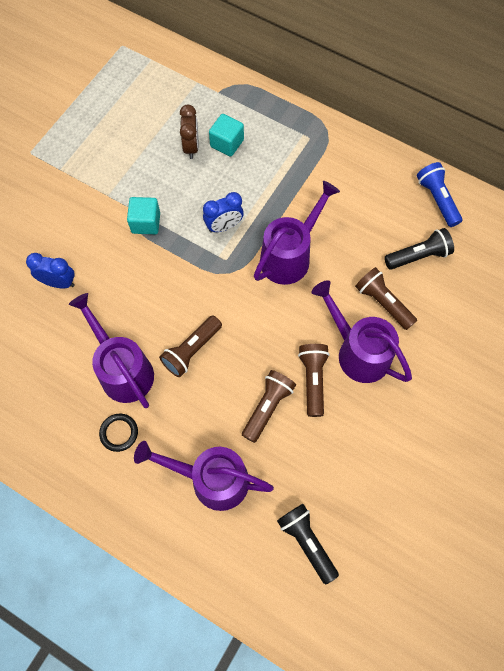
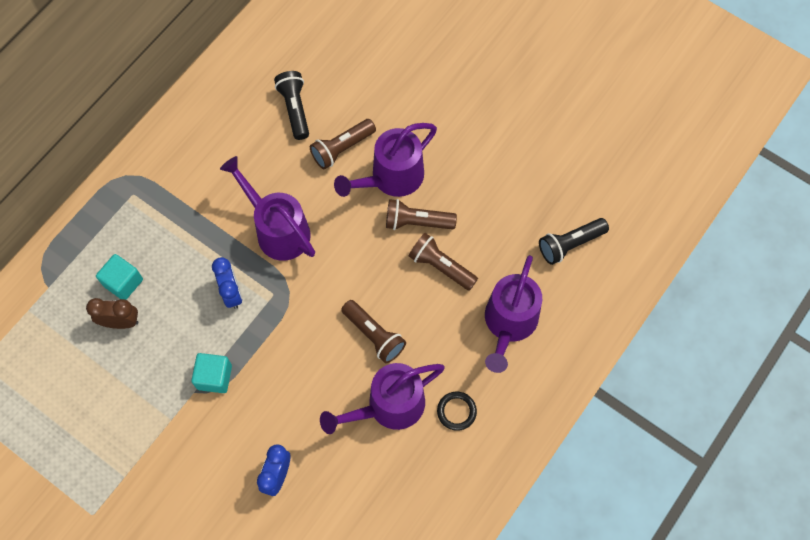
camera: 85 degrees left, 0 degrees up
(437, 199) = (232, 81): blue flashlight -> none

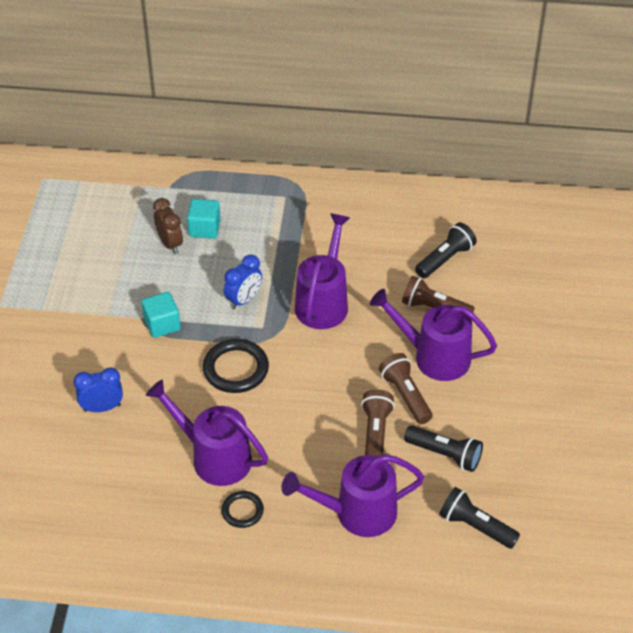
camera: 60 degrees right, 20 degrees down
(305, 340) = (236, 369): none -> black ring
(374, 335) = (273, 415): brown flashlight -> none
(492, 227) = (445, 454): none -> black flashlight

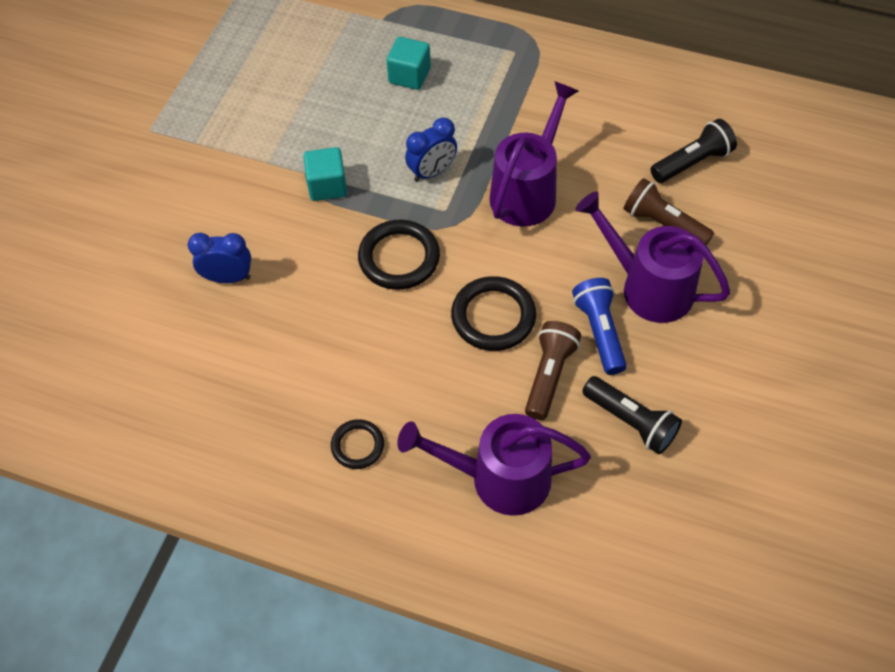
camera: 15 degrees right, 10 degrees up
(170, 243) = (364, 87): brown clock -> none
(214, 457) = (342, 367): purple watering can -> none
(321, 399) = (493, 316): none -> black ring
(406, 395) = (600, 332): brown flashlight -> blue flashlight
(475, 526) = (647, 529): black flashlight -> none

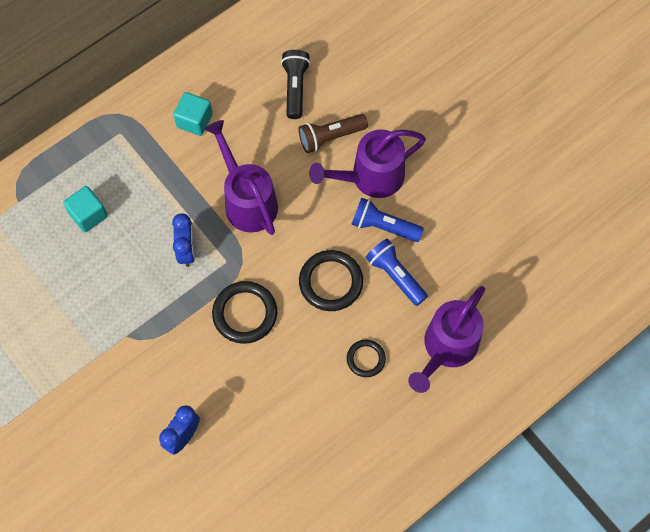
camera: 60 degrees left, 10 degrees up
(327, 186) = (149, 326): turquoise cube -> turquoise cube (194, 121)
(357, 446) = (372, 420): black ring -> black ring (366, 359)
(549, 376) = (395, 275): brown flashlight -> blue flashlight
(631, 422) = (456, 249): black flashlight -> none

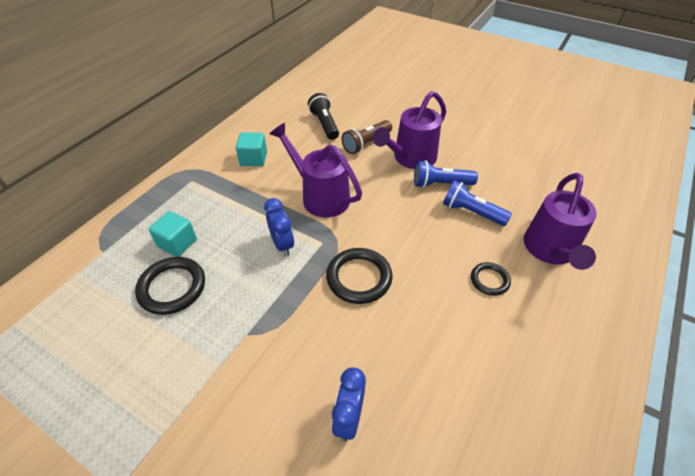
camera: 20 degrees left, 20 degrees down
(331, 282) = (422, 232): black ring -> black ring (172, 287)

